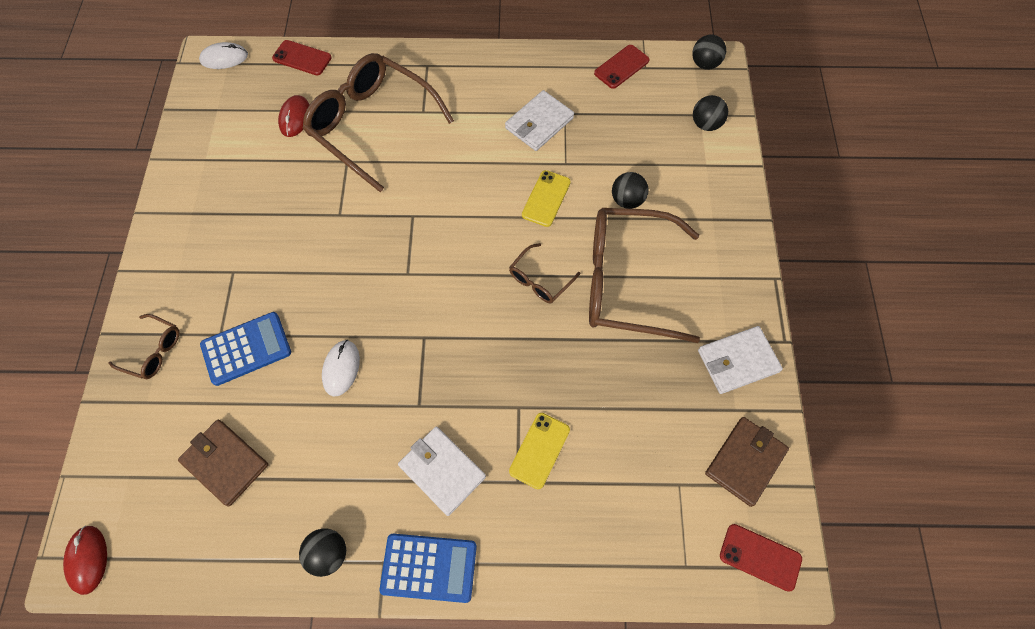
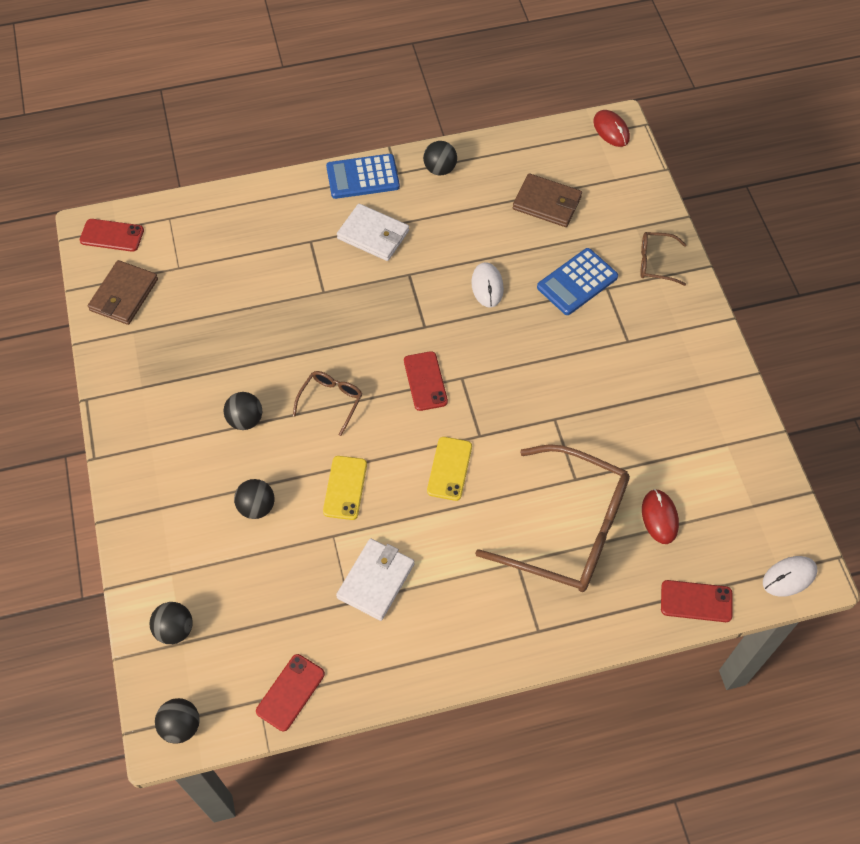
camera: 165 degrees right, 5 degrees down
(443, 278) = (425, 381): none -> red phone
(539, 450) = (298, 265): yellow phone -> yellow phone (449, 468)
(626, 281) = (245, 420): brown glasses -> black ball
(737, 361) = (131, 371): white wallet -> none

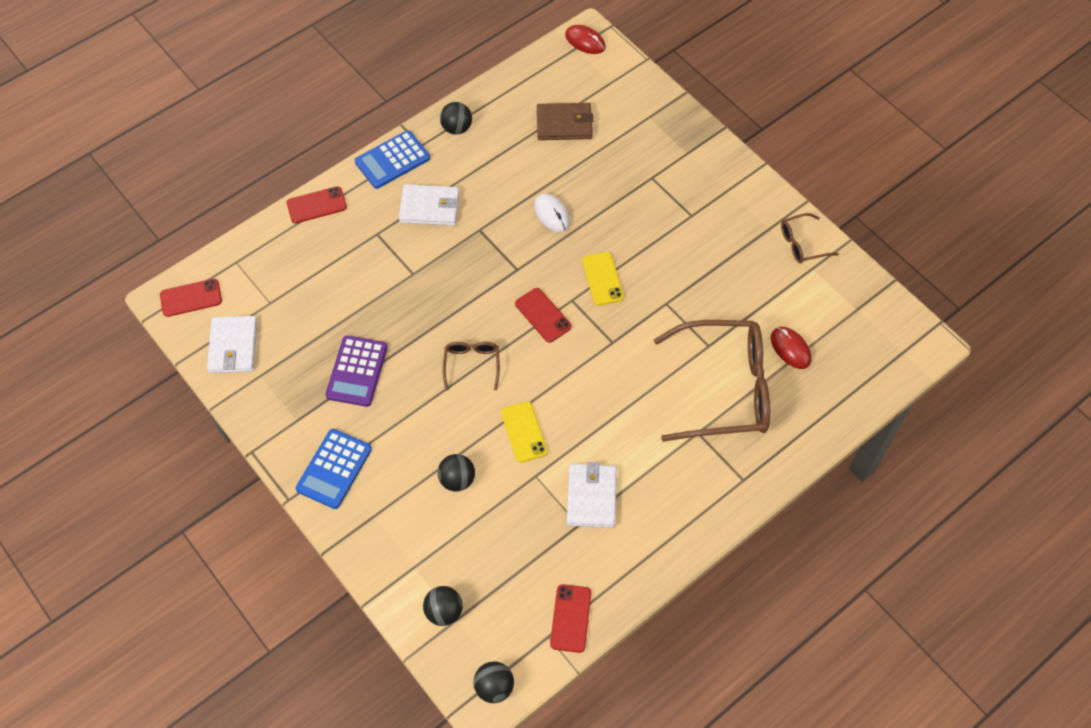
camera: 25 degrees left, 0 degrees up
(124, 295) = (233, 346): brown wallet -> white wallet
(221, 363) = (357, 371): none -> purple calculator
(245, 420) = (406, 411): black ball -> none
(449, 468) = (602, 380): yellow phone -> yellow phone (602, 279)
(577, 282) = (625, 182): blue calculator -> blue calculator (334, 469)
(655, 262) = (680, 141): brown glasses -> brown glasses (802, 244)
(696, 601) = (852, 403): red phone -> red phone (316, 205)
(789, 577) = (912, 354): white mouse -> none

